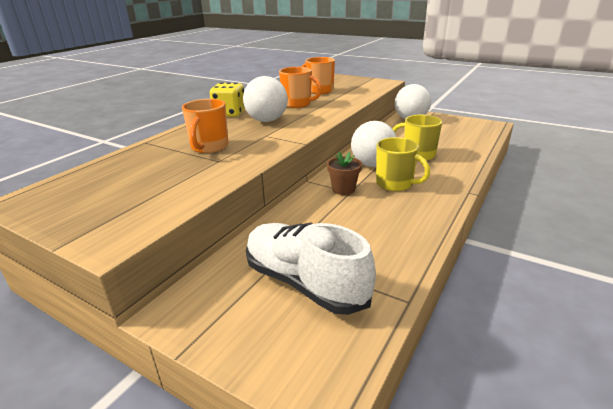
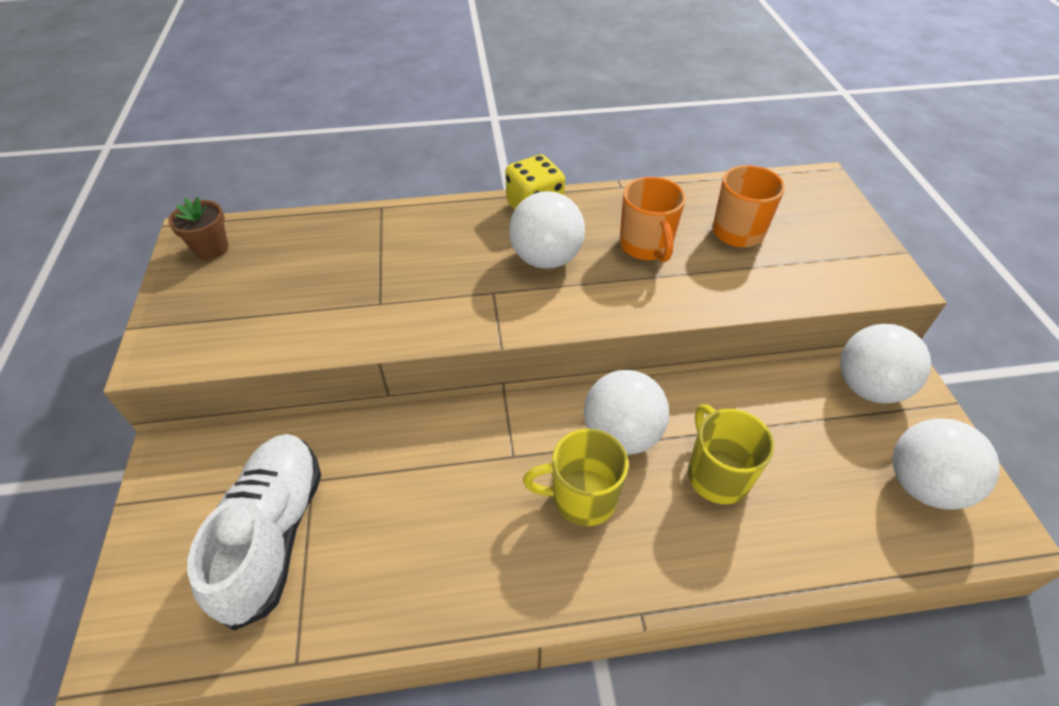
camera: 50 degrees right, 20 degrees up
(209, 147) = (410, 268): orange mug -> none
(343, 189) = (512, 445): brown flower pot -> brown flower pot (211, 248)
(395, 184) = (582, 498): yellow mug -> yellow mug turned 90 degrees clockwise
(462, 127) = (922, 485): none -> white ball

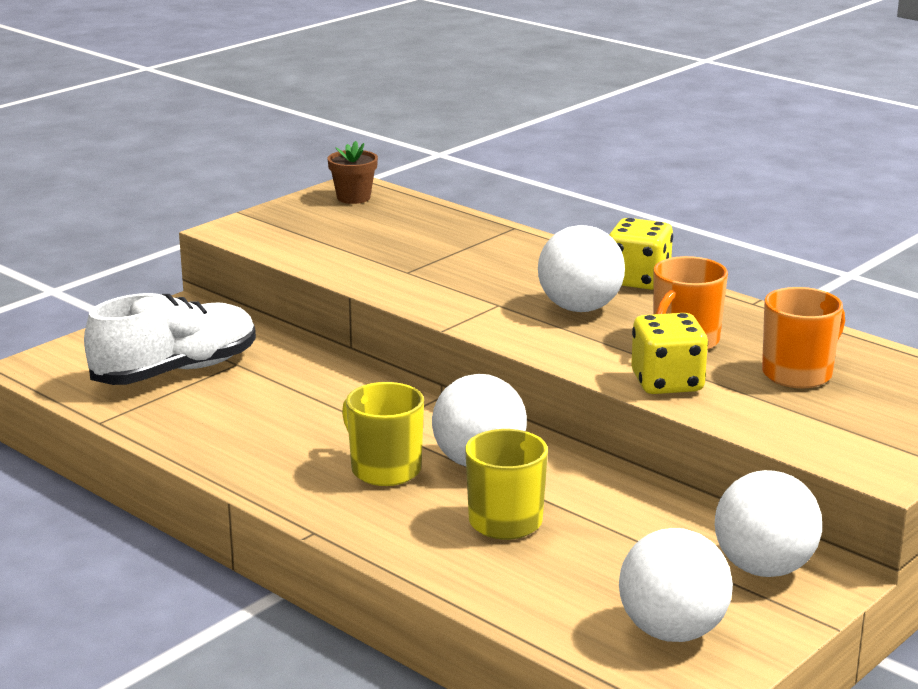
camera: 50 degrees right, 25 degrees down
(699, 292) = (667, 383): none -> yellow dice

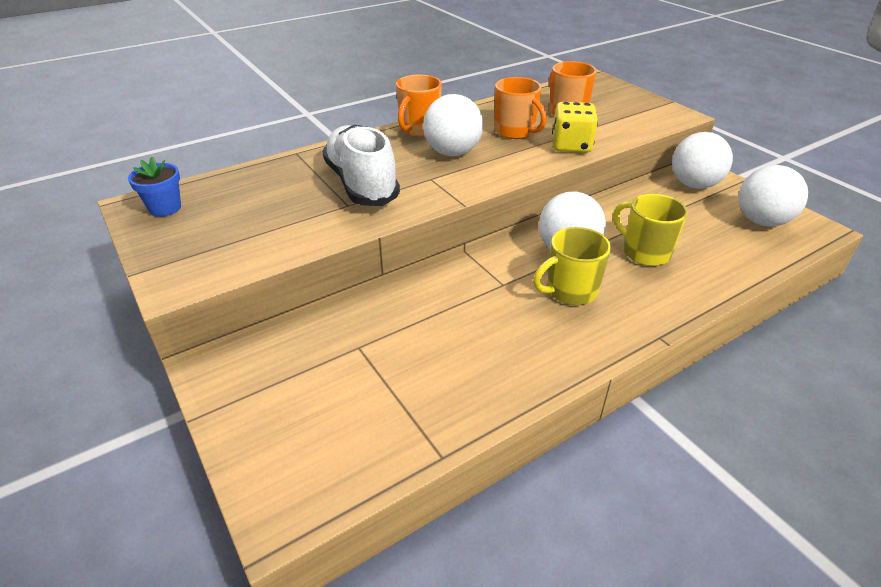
camera: 75 degrees left, 15 degrees up
(175, 371) = (354, 389): white shoe -> white shoe (361, 184)
(353, 198) = (165, 208): brown flower pot -> blue flower pot
(638, 280) = (418, 129): yellow dice -> orange mug

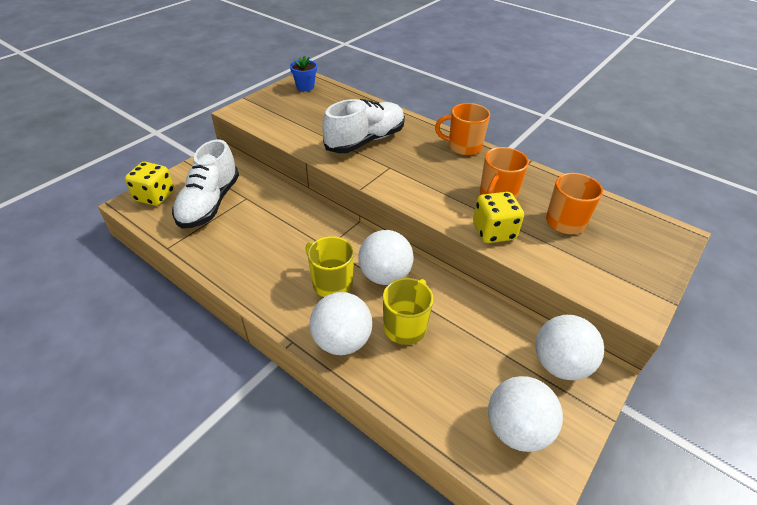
camera: 70 degrees right, 5 degrees up
(281, 471) = (155, 196): none -> yellow dice
(348, 392) = (209, 203): none -> white shoe
(452, 153) = (435, 169): white ball -> white ball (342, 341)

